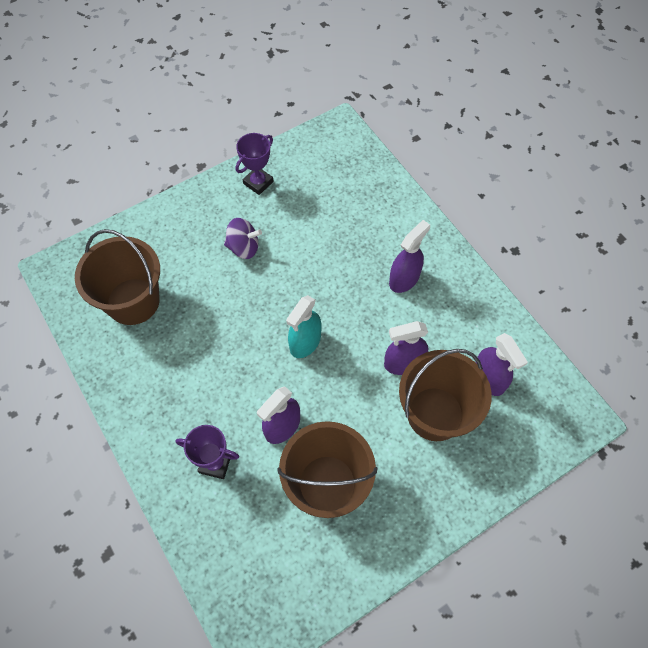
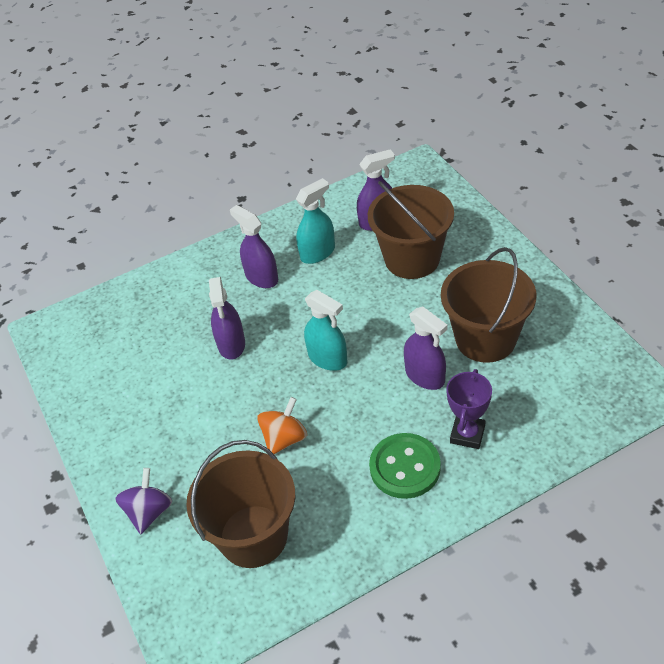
camera: 80 degrees left, 15 degrees down
(185, 410) = (405, 467): none -> green button
(221, 315) = (284, 438): none -> orange spinning top
(243, 247) = (195, 419): purple spinning top -> purple spinning top (149, 512)
(258, 183) = (103, 408): purple trophy -> none
(403, 363) = (357, 280): purple spray bottle -> purple spray bottle (231, 344)
(439, 324) = (317, 253): none -> turquoise spray bottle

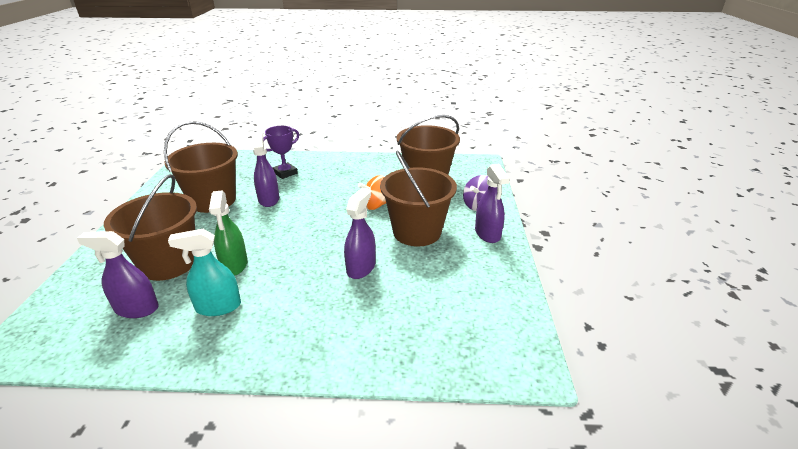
camera: 155 degrees left, 15 degrees down
(204, 420) = (417, 232): none -> brown bucket
(261, 277) = (286, 309): purple spray bottle -> purple spray bottle (487, 234)
(328, 358) = (308, 230): turquoise spray bottle -> none
(352, 287) = (234, 265): none -> green spray bottle
(405, 467) = (329, 174): green button -> none

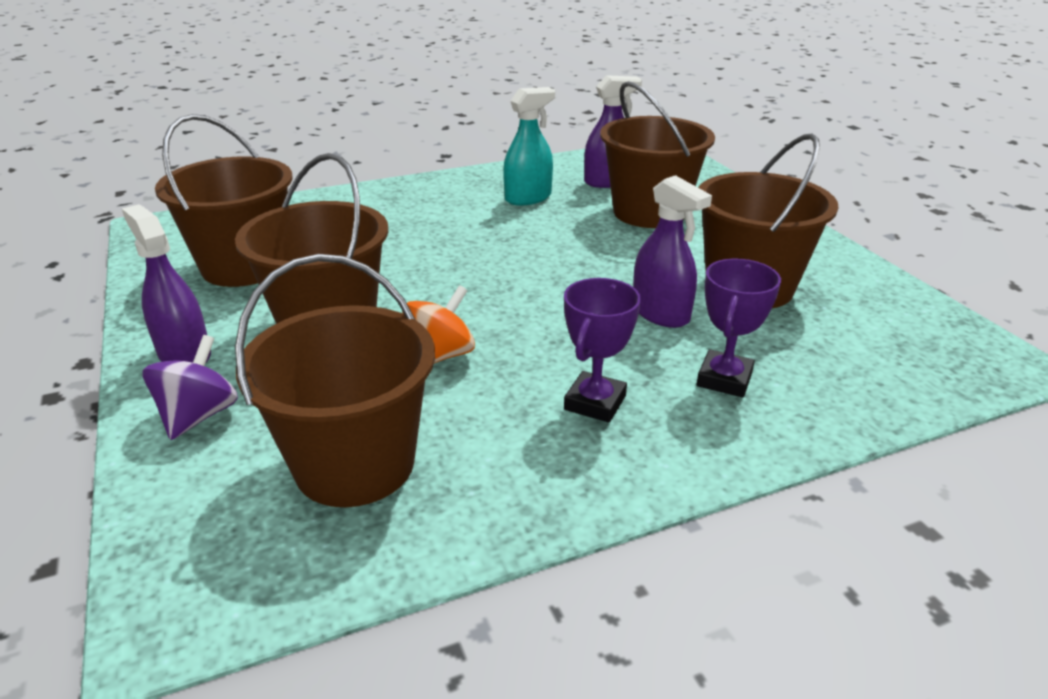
camera: 155 degrees right, 0 degrees up
(234, 265) = (567, 227): green spray bottle -> none
(336, 177) = (595, 402): none -> purple trophy
(361, 267) = (393, 260): purple spray bottle -> none
(455, 289) = (244, 266): none -> brown bucket

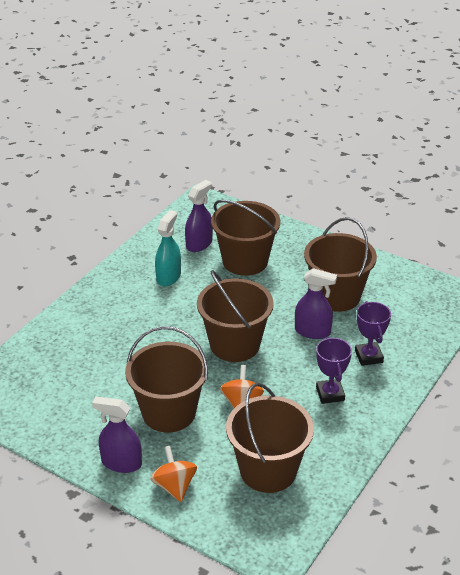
camera: 35 degrees left, 5 degrees up
(199, 416) = (174, 486): purple spinning top -> orange spinning top
(244, 266) = (72, 399): brown bucket -> brown bucket (235, 345)

